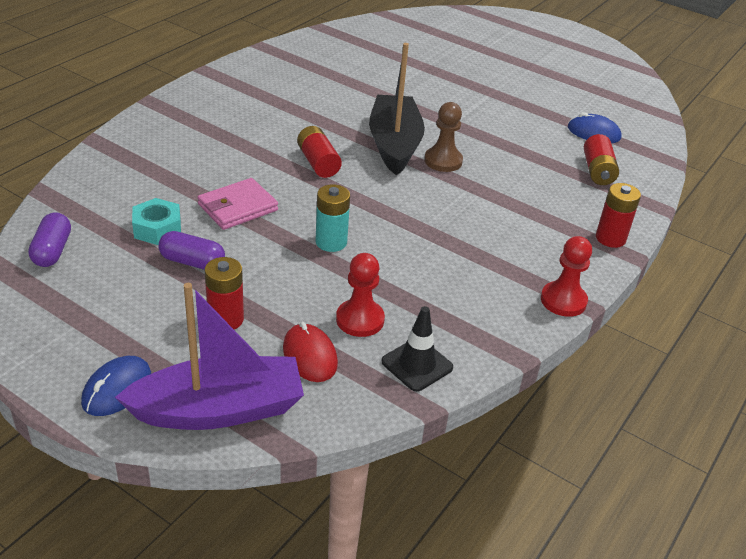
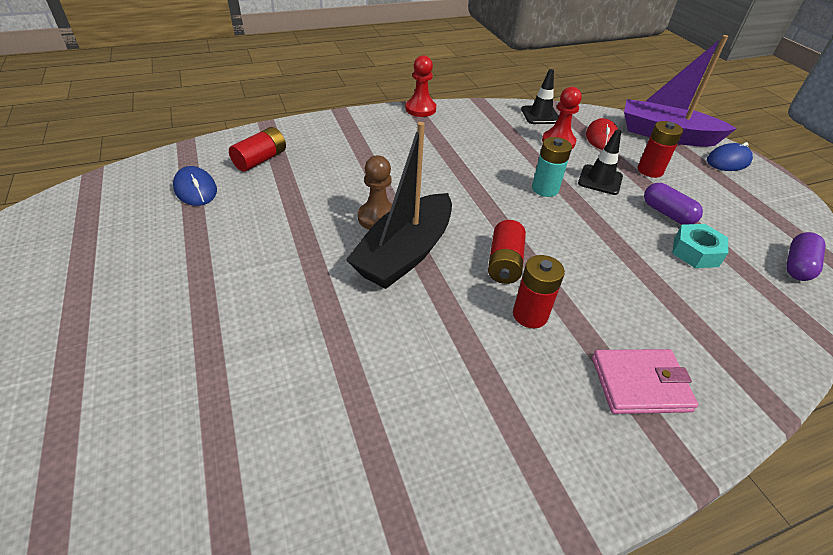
camera: 145 degrees left, 5 degrees up
(237, 207) = (612, 245): pink wallet -> pink wallet (640, 384)
(280, 278) = (600, 180): none -> black traffic cone
(610, 238) = (337, 122): red battery -> red battery (530, 315)

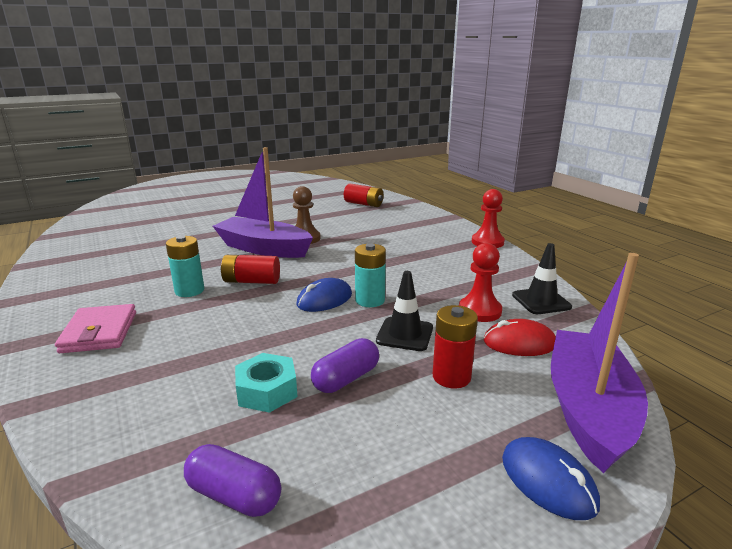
camera: 85 degrees right, 20 degrees down
(195, 189) = (323, 196): blue mouse -> blue mouse (324, 299)
(405, 253) = (263, 248): black boat -> purple boat
(530, 315) = (189, 291): red battery -> turquoise battery

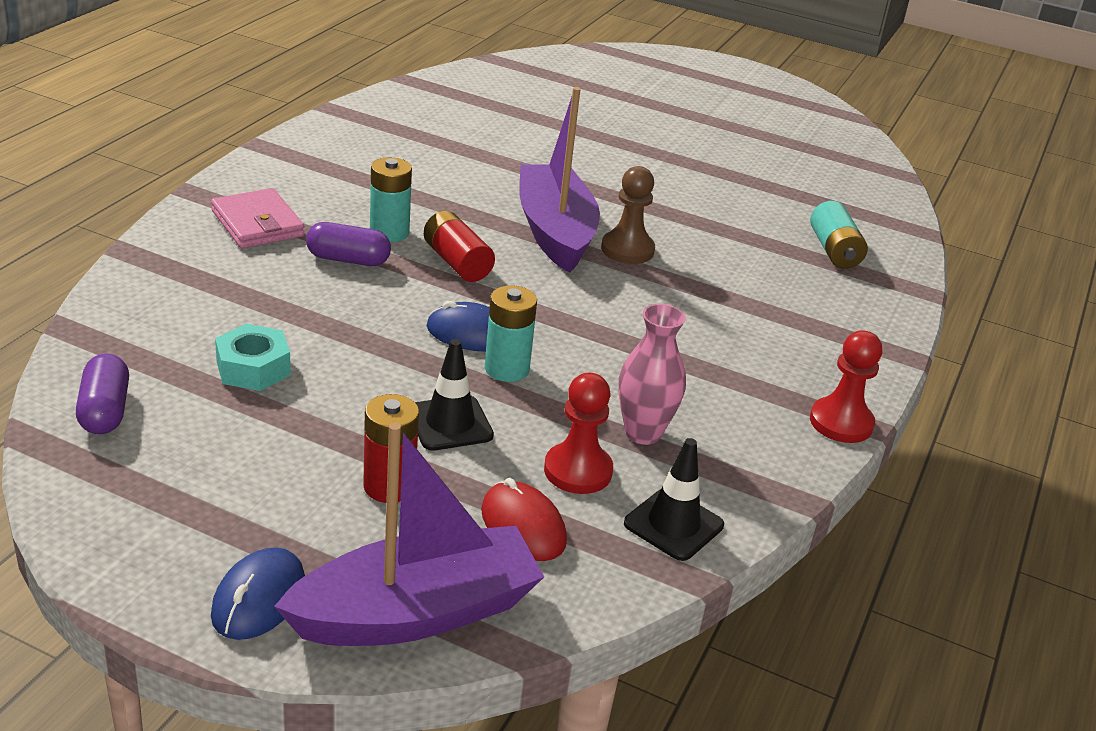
camera: 50 degrees right, 10 degrees up
(99, 332) = (257, 224): pink wallet -> pink wallet turned 75 degrees counterclockwise
(346, 379) = (318, 411): purple capsule -> purple capsule (348, 259)
(363, 204) = (834, 250): red battery -> turquoise battery
(460, 284) = (643, 433): none -> pink vase

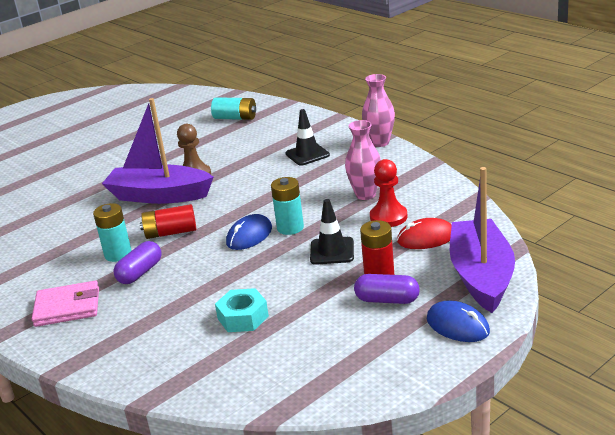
camera: 60 degrees left, 5 degrees down
(105, 410) = (259, 380): purple capsule -> purple capsule (387, 300)
(673, 524) = (438, 197): black traffic cone -> black traffic cone (307, 154)
(841, 422) = (380, 142): red pawn -> pink vase

